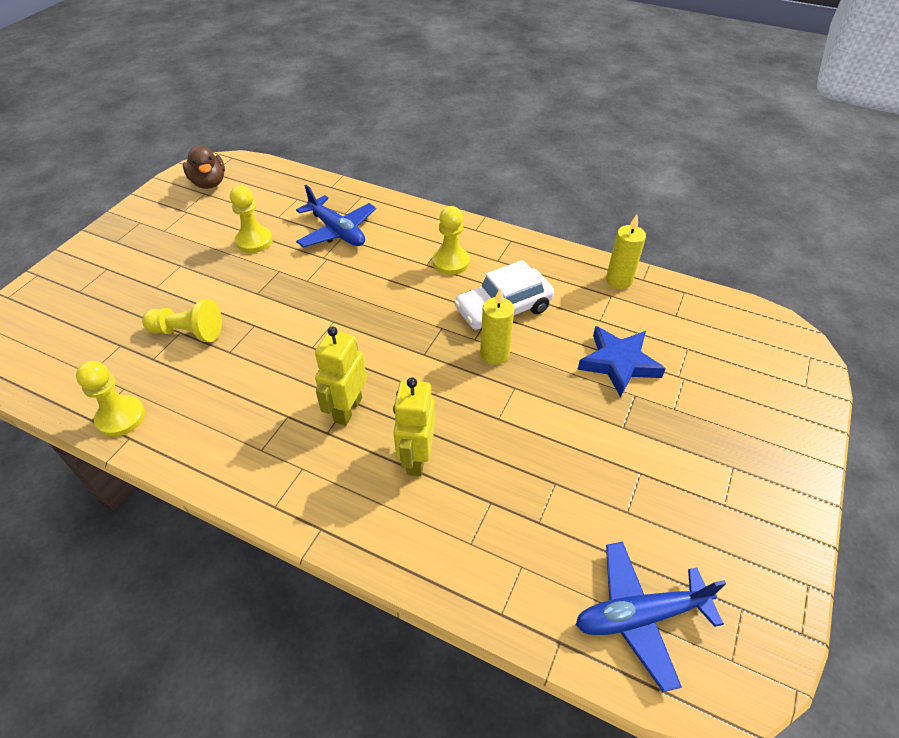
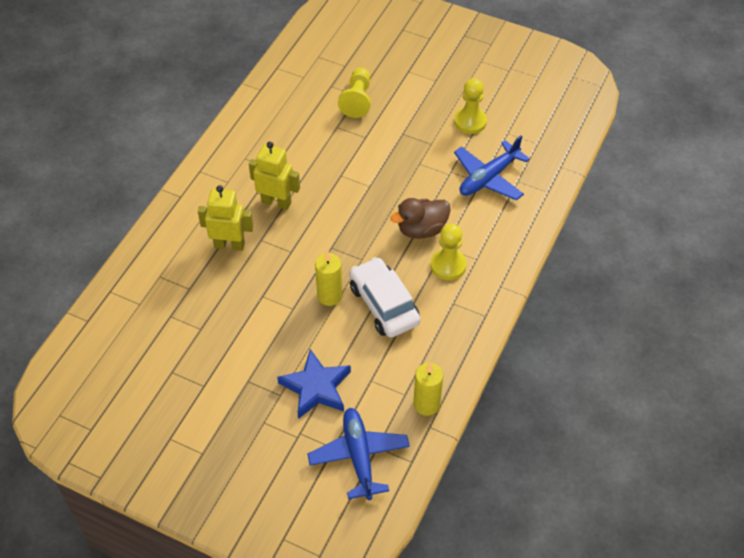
camera: 90 degrees right, 5 degrees up
(121, 417) = (277, 81): yellow pawn -> none
(209, 183) = (555, 77): brown duck -> brown duck (421, 229)
(640, 616) = (96, 367): blue plane -> blue plane (359, 456)

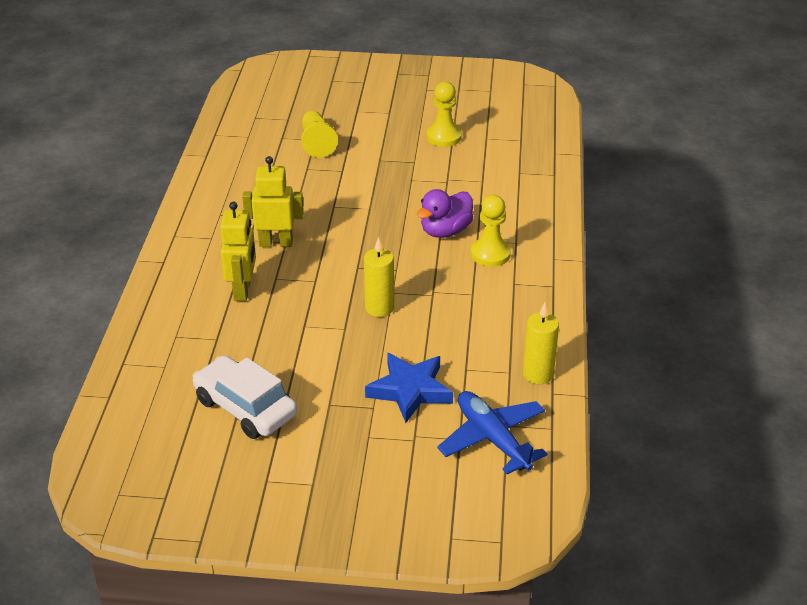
camera: 20 degrees left, 15 degrees down
(229, 245) = (243, 290): yellow robot -> yellow robot turned 105 degrees clockwise
(384, 304) = (442, 301): white car -> white car (245, 407)
(421, 229) = (445, 231): brown duck -> purple duck
(488, 177) = (489, 176): blue plane -> none

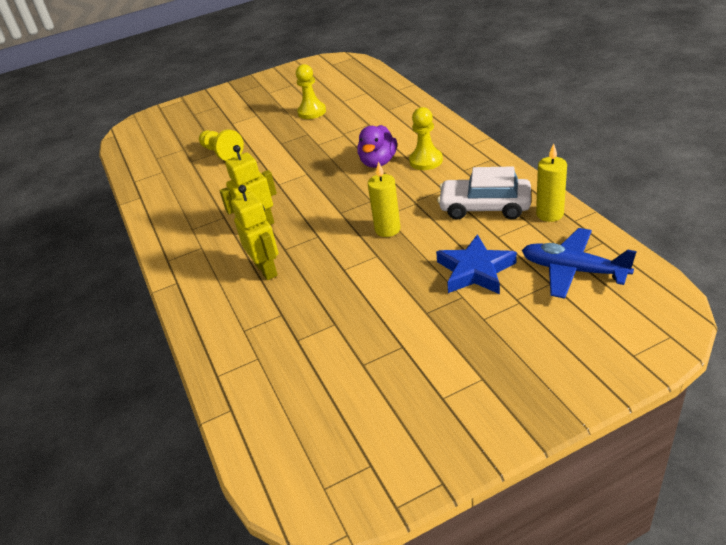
camera: 25 degrees left, 0 degrees up
(245, 407) = (362, 352): white car -> white car (485, 207)

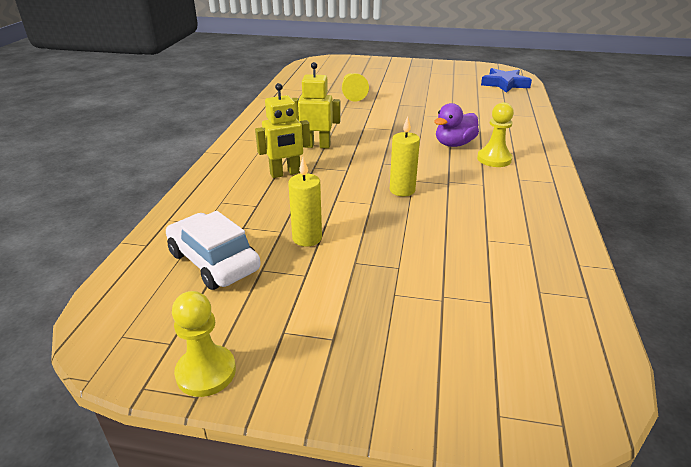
camera: 30 degrees right, 5 degrees down
(266, 270) = (285, 173): yellow robot -> yellow robot turned 60 degrees clockwise
(312, 112) = (446, 94): yellow pawn -> yellow pawn (206, 372)
(475, 270) = (434, 254): blue star -> blue star (504, 84)
(485, 207) = (503, 213): white car -> white car (214, 261)
(549, 214) = (559, 247): yellow candle -> yellow candle (307, 238)
(573, 270) = (527, 304): blue plane -> none

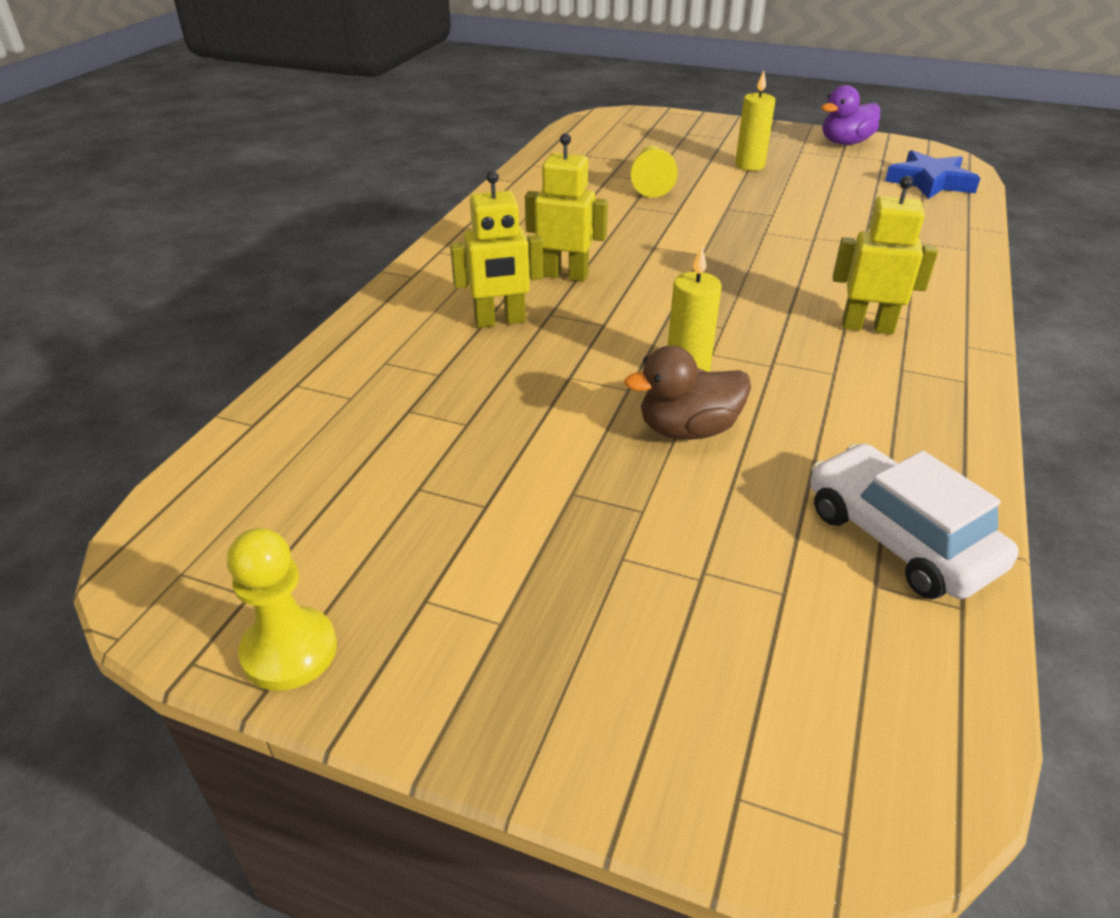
camera: 10 degrees right, 5 degrees up
(214, 261) = (347, 465): white car -> white car (899, 538)
(307, 238) = (505, 441): yellow candle -> yellow candle (749, 165)
(411, 221) = (687, 430): none -> brown duck
(454, 144) = (803, 292): purple duck -> purple duck (845, 143)
(494, 159) = (867, 327): yellow pawn -> yellow robot

